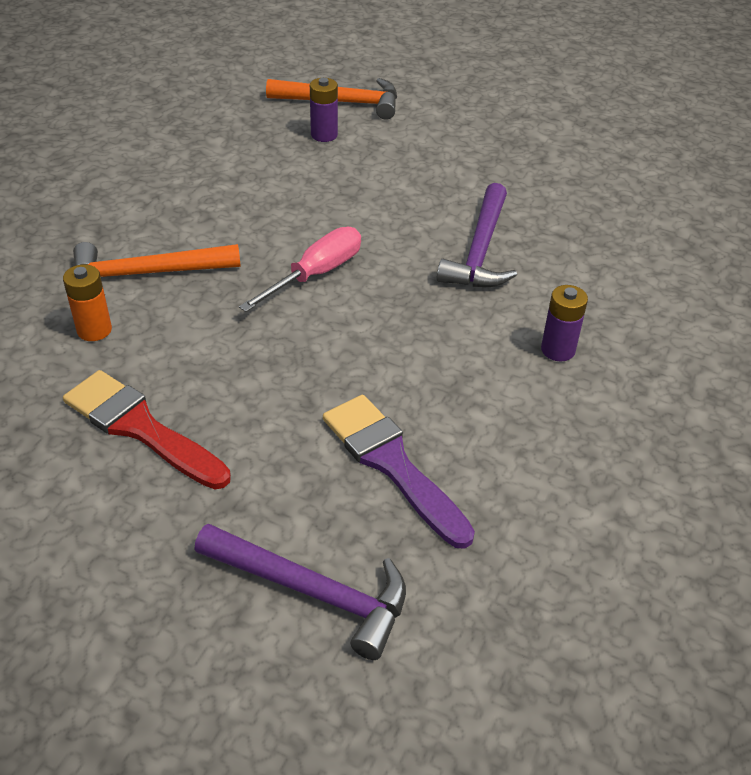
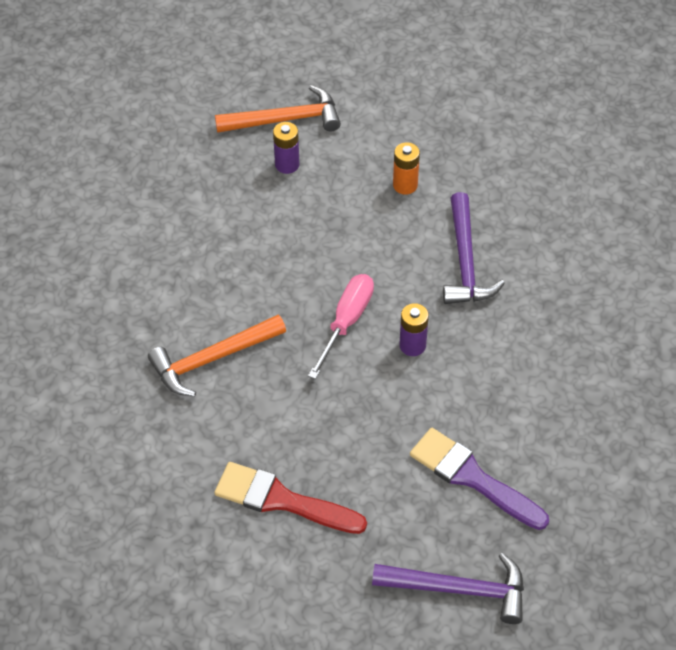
camera: 15 degrees left, 10 degrees up
(94, 330) = (201, 424): orange battery -> orange battery (405, 185)
(558, 350) = (555, 344): purple battery -> purple battery (412, 345)

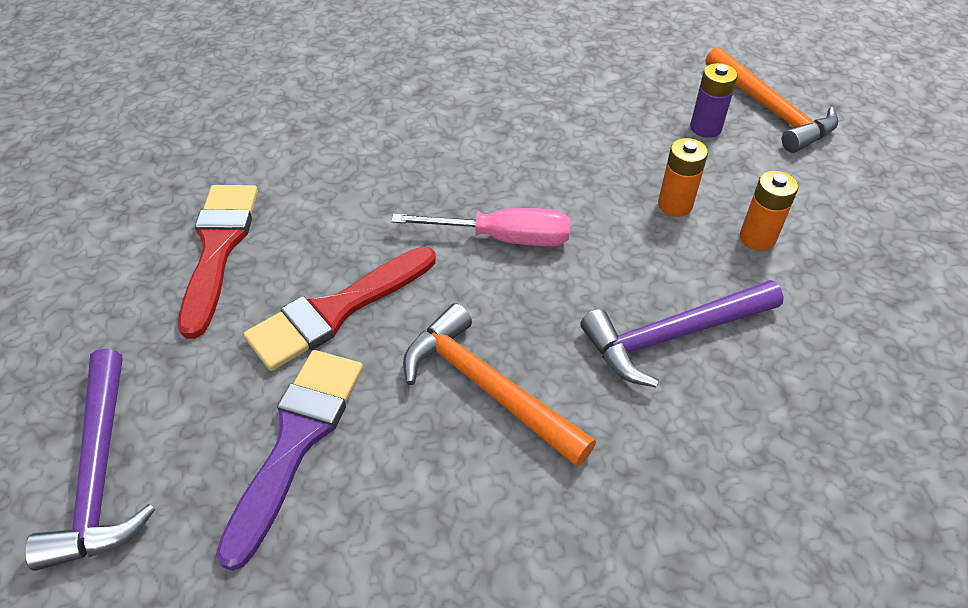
camera: 70 degrees right, 5 degrees down
(212, 359) = (397, 143): orange hammer -> orange hammer (487, 387)
(357, 215) = (675, 205): none -> orange battery
(375, 436) = (336, 311): none -> red brush
(412, 345) = (497, 313): purple battery -> none

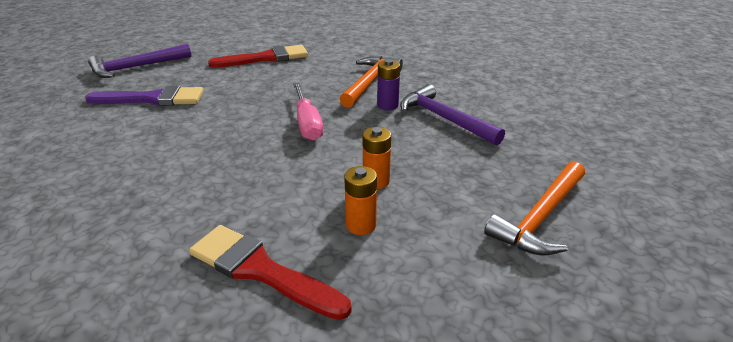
camera: 70 degrees right, 15 degrees down
(336, 311) = (234, 91): red brush -> red brush (261, 270)
(487, 387) = (190, 138): orange hammer -> orange hammer (370, 82)
(673, 336) = (244, 196): purple hammer -> purple hammer (444, 119)
(705, 128) = (481, 185): purple battery -> purple battery (387, 105)

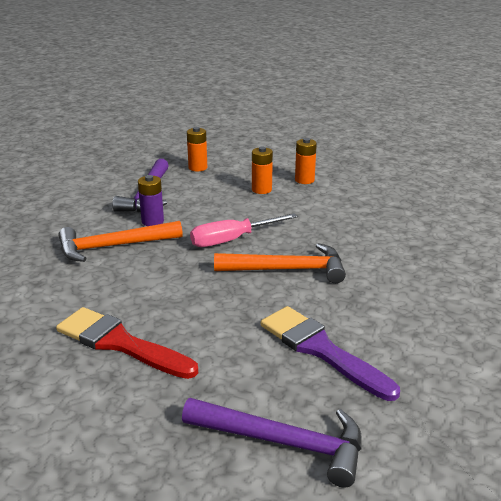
camera: 130 degrees left, 5 degrees down
(261, 270) = (375, 188): red brush -> none
(307, 123) = (232, 240): pink screwdriver -> pink screwdriver turned 150 degrees counterclockwise
(485, 168) = (198, 168): none -> orange battery
(540, 217) = (225, 148): orange hammer -> orange hammer (287, 269)

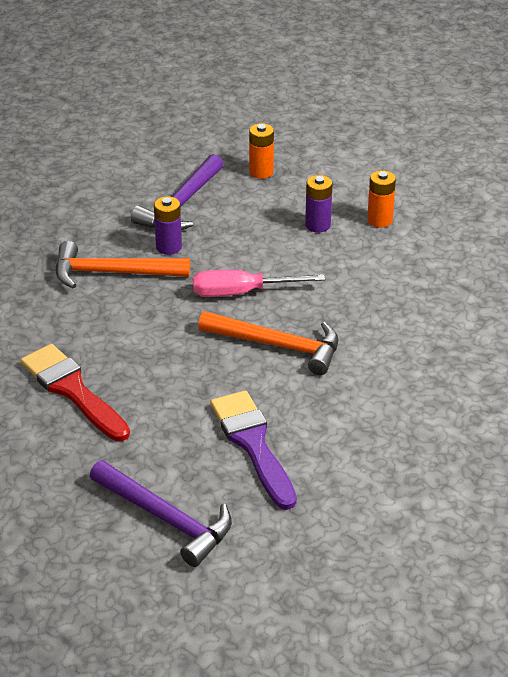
camera: 20 degrees right, 10 degrees up
(261, 190) = (317, 225): orange battery -> purple battery

